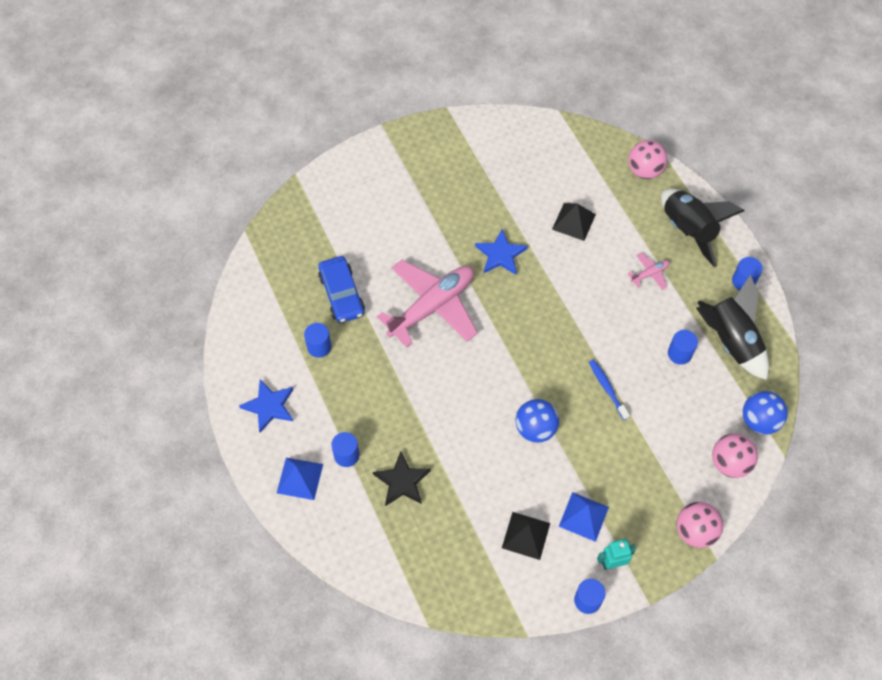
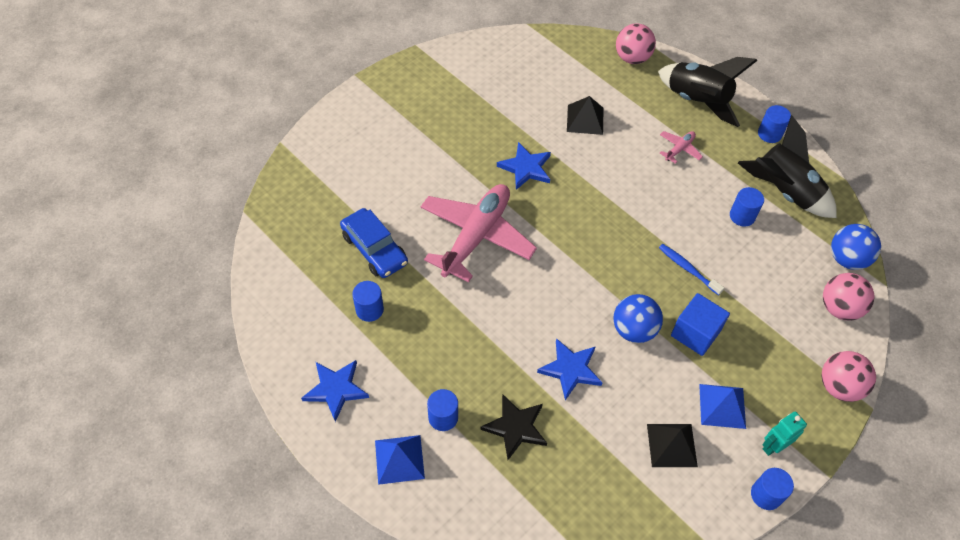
camera: 20 degrees left, 5 degrees down
(467, 447) = (570, 369): none -> blue star
(588, 447) = (695, 333): none -> blue cube

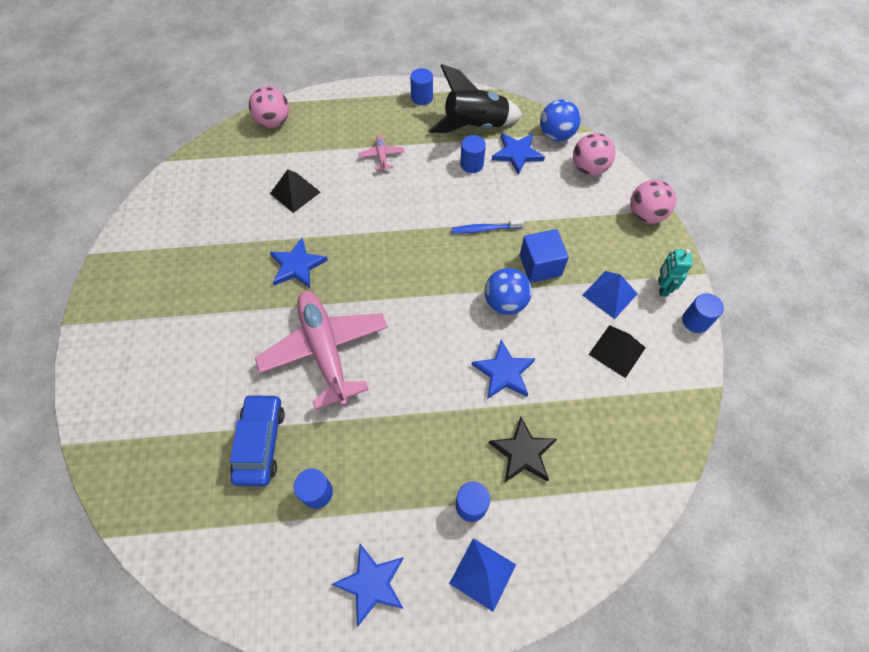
camera: 50 degrees left, 5 degrees up
(374, 249) = (260, 443): blue car -> blue car turned 90 degrees counterclockwise
(697, 101) = (353, 115): black rocket -> none
(791, 242) = (517, 154): none -> blue star

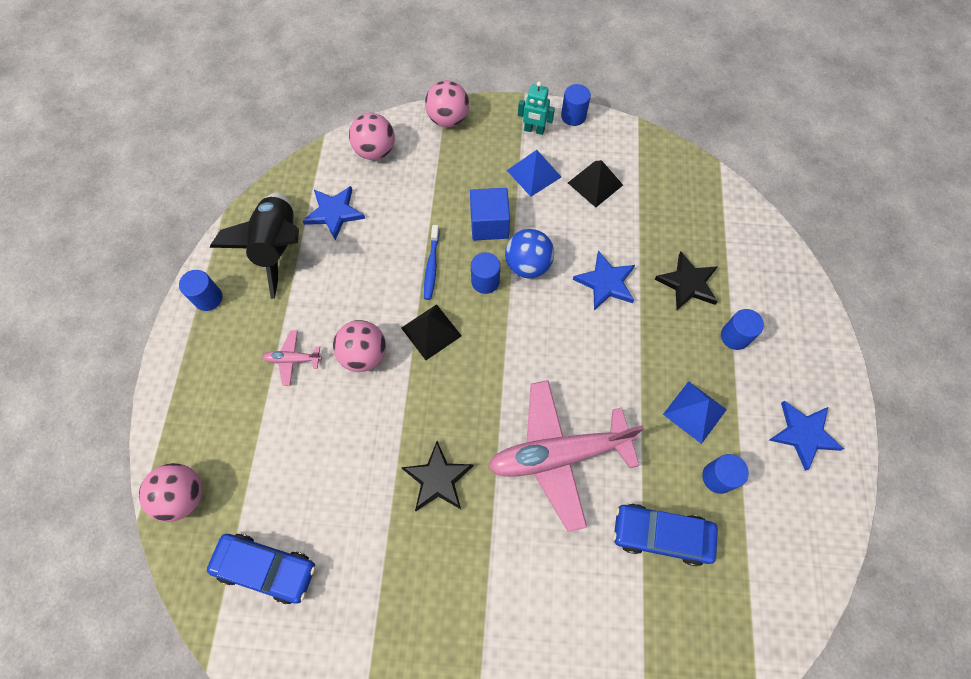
camera: 80 degrees left, 5 degrees up
(227, 176) = (266, 568): none -> blue car
(295, 192) = (322, 474): black pyramid -> black pyramid (431, 332)
(297, 265) = (437, 479): blue star -> black star
(393, 199) = (364, 355): none -> pink ball
(471, 164) = (336, 262): blue cylinder -> blue cylinder (485, 281)
(483, 573) = (794, 338): blue pyramid -> blue pyramid (694, 411)
(556, 135) = (319, 169): blue ball -> none

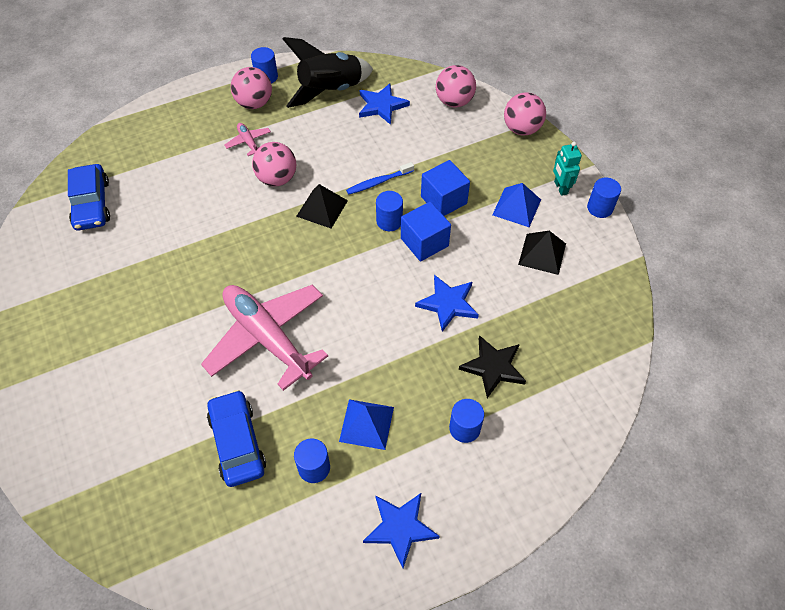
camera: 60 degrees right, 10 degrees down
(183, 496) = (120, 138): pink ball -> pink ball (254, 103)
(437, 479) = (205, 268): black star -> none
(528, 265) = (424, 242): blue ball -> blue cube

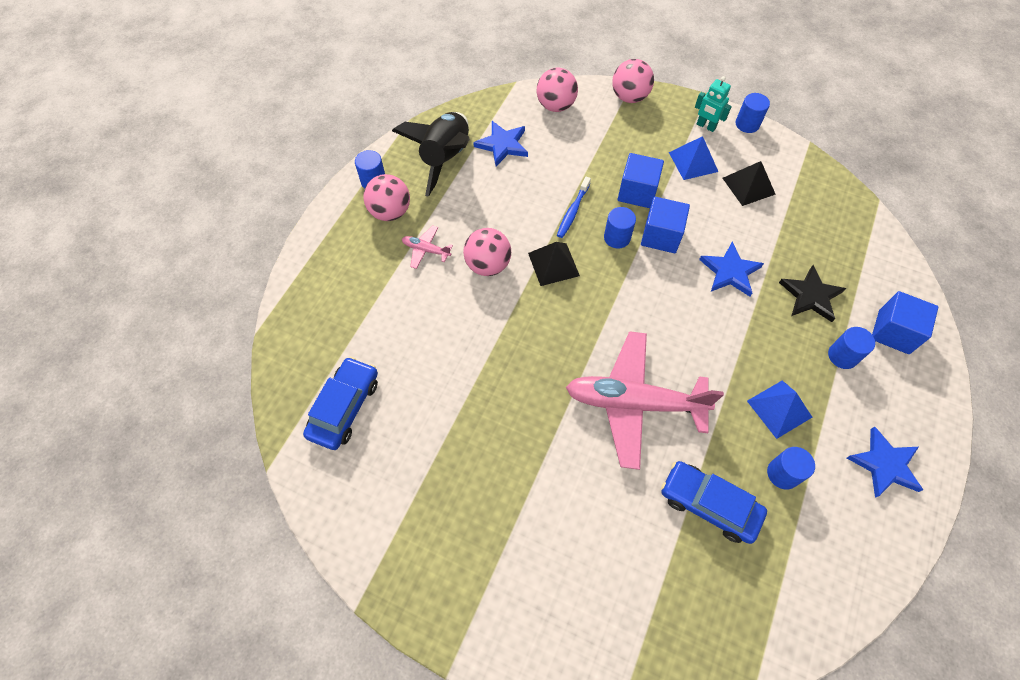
camera: 40 degrees left, 5 degrees up
(92, 204) = (344, 407): blue car -> blue car turned 105 degrees counterclockwise
(532, 445) = (893, 332): none -> blue cube

